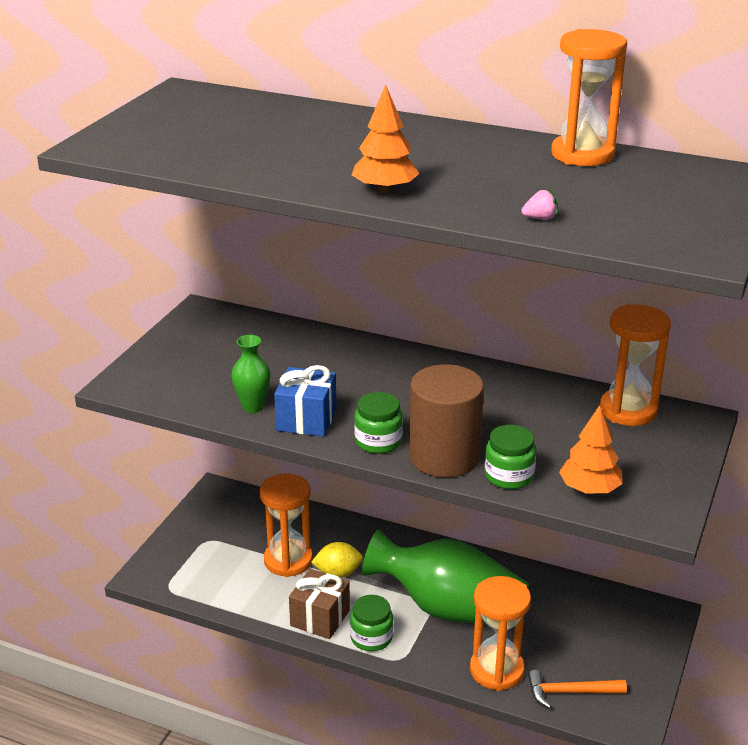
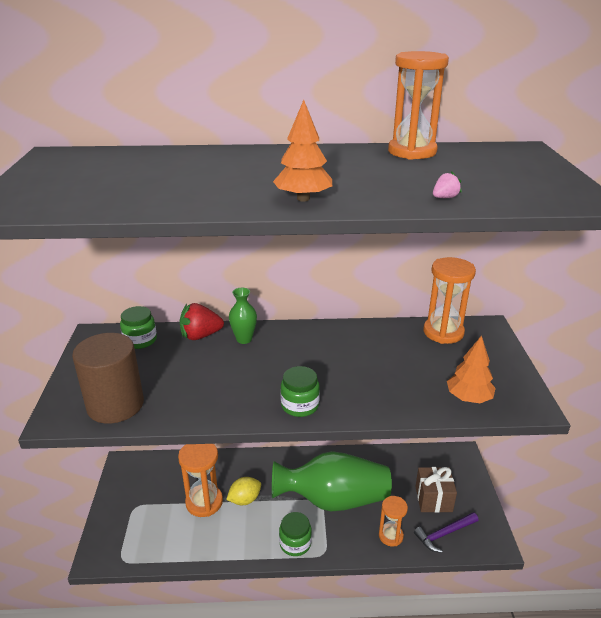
camera: 25 degrees left, 0 degrees up
(253, 406) = (184, 404): green vase -> green vase (244, 339)
(306, 420) = (233, 403): blue gift -> none
(318, 340) = (200, 336): none -> red strawberry
(320, 618) = (251, 541): brown gift -> brown gift (433, 499)
(444, 457) = (355, 403): brown cylinder -> brown cylinder (115, 405)
(496, 670) = (390, 536): orange hourglass -> orange hourglass, size x0.63
(509, 476) = (410, 404): green jar -> green jar (140, 340)
(570, 692) = (444, 534): orange hammer -> purple hammer

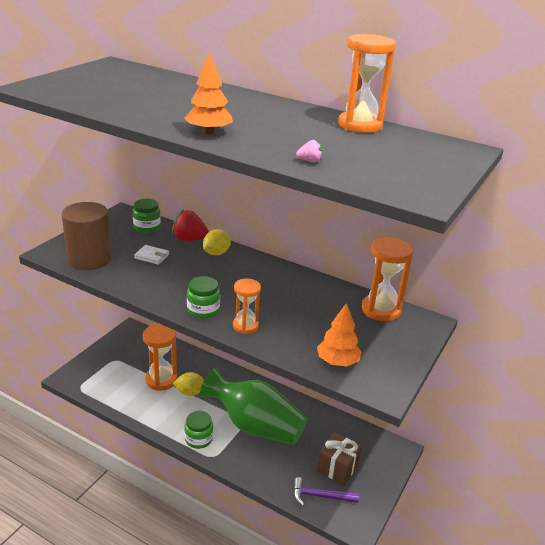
camera: 30 degrees right, 0 degrees up
(182, 371) = (151, 256): none -> white wallet
(244, 339) = (216, 253): green vase -> yellow lemon
(390, 536) = (275, 473): orange hourglass -> orange hourglass (245, 326)

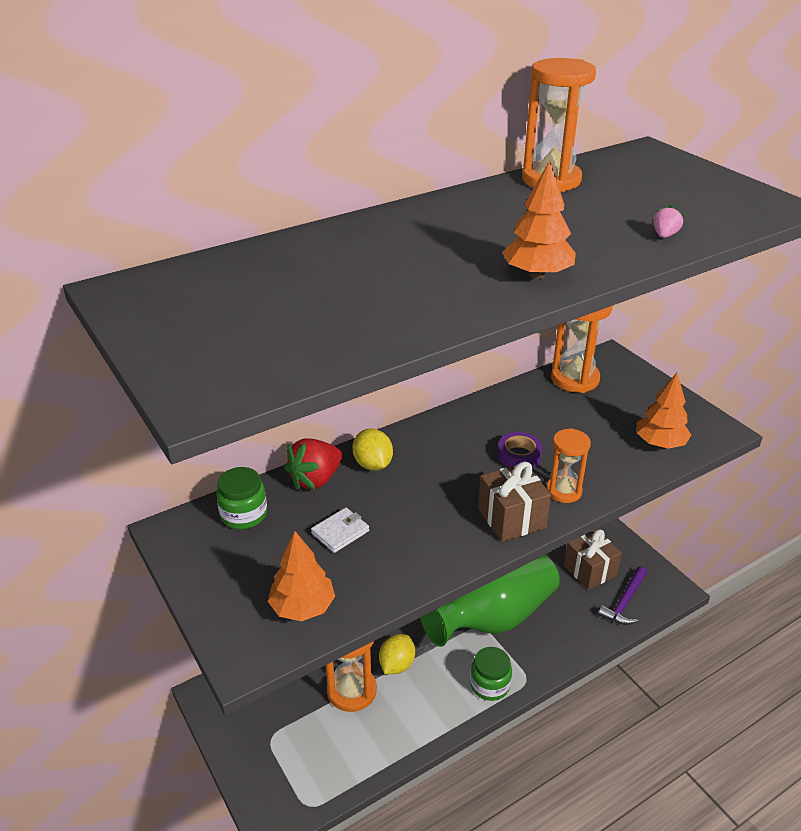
camera: 60 degrees left, 5 degrees up
(89, 259) = (302, 607): brown cylinder -> orange tree
(203, 310) = (511, 518): green jar -> brown gift
(268, 302) = (519, 455): none -> purple tape

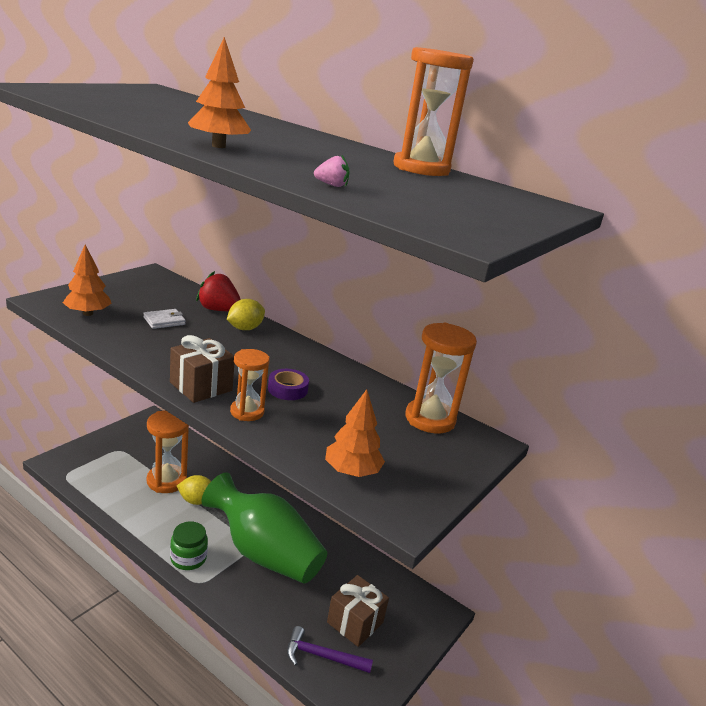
camera: 65 degrees right, 10 degrees down
(244, 514) = (173, 291): green jar -> none
(340, 532) = (164, 321): white wallet -> white wallet turned 60 degrees counterclockwise

